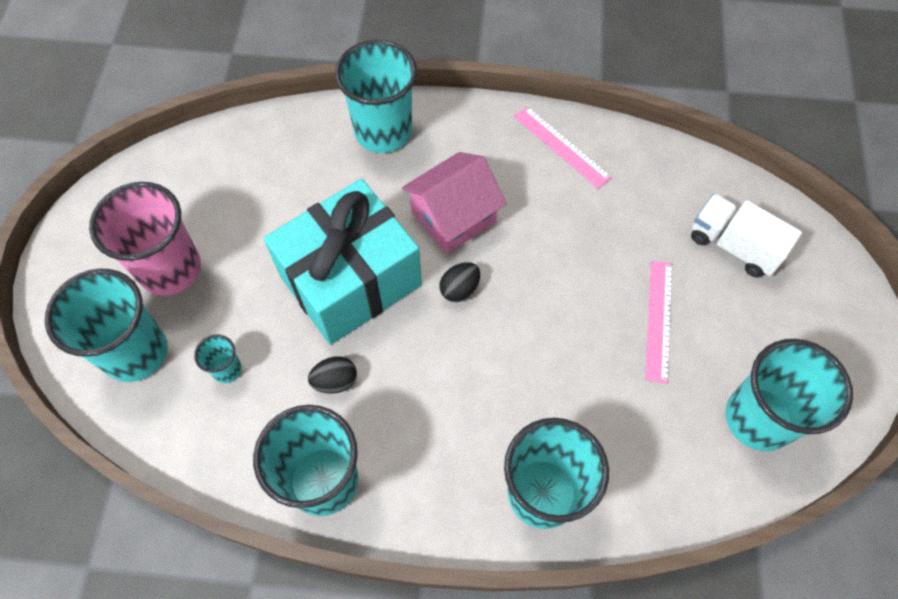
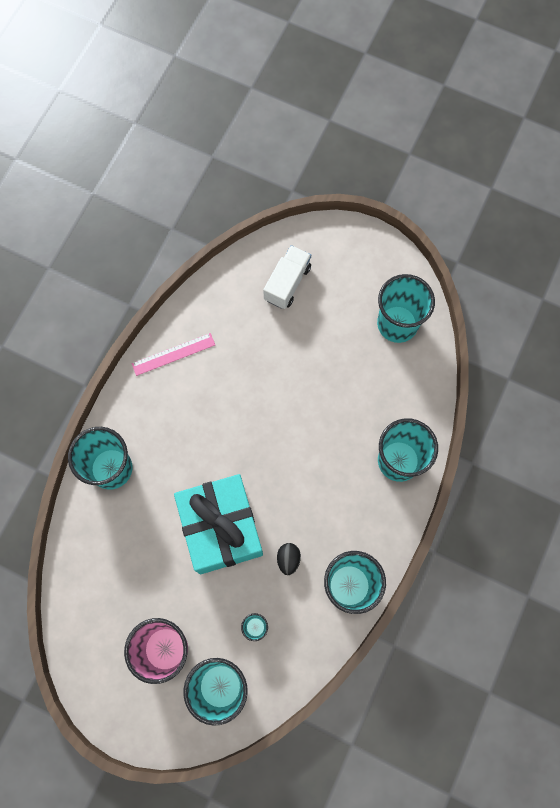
camera: 70 degrees left, 10 degrees up
(453, 217) = (199, 445): pink house -> none
(459, 289) = (254, 460): black egg -> none
(659, 320) = (319, 350): pink ruler -> none
(733, 246) = (287, 283): white truck -> white truck turned 150 degrees clockwise

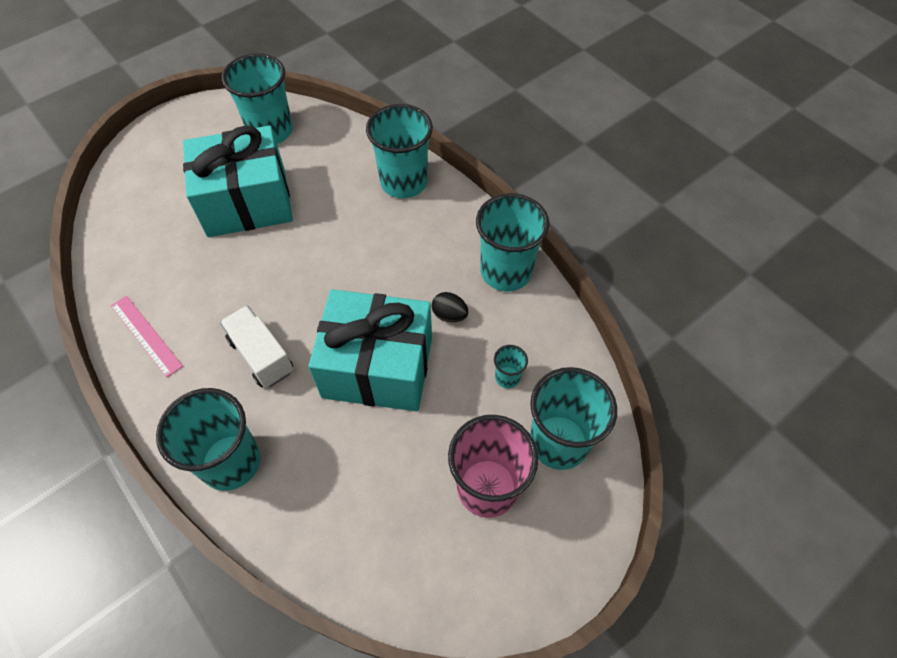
camera: 65 degrees left, 15 degrees down
(173, 354) = (146, 335): pink ruler -> pink ruler turned 45 degrees counterclockwise
(287, 283) = (157, 199): white truck -> white truck (261, 356)
(317, 350) = (247, 202): none -> turquoise gift

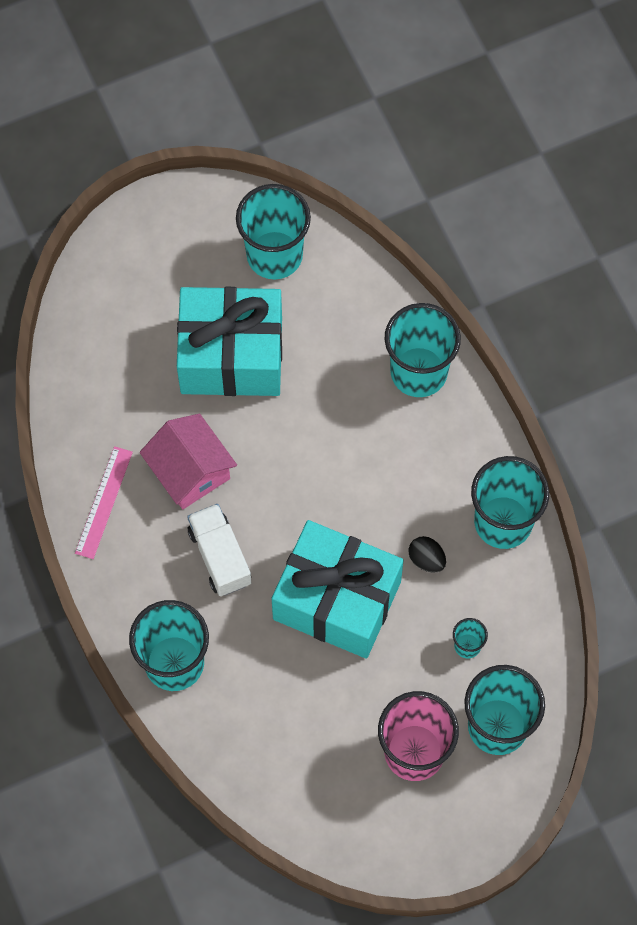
camera: 15 degrees right, 10 degrees up
(146, 335) = (103, 502): pink ruler -> pink ruler turned 45 degrees clockwise
(223, 293) = (190, 471): none -> pink house

